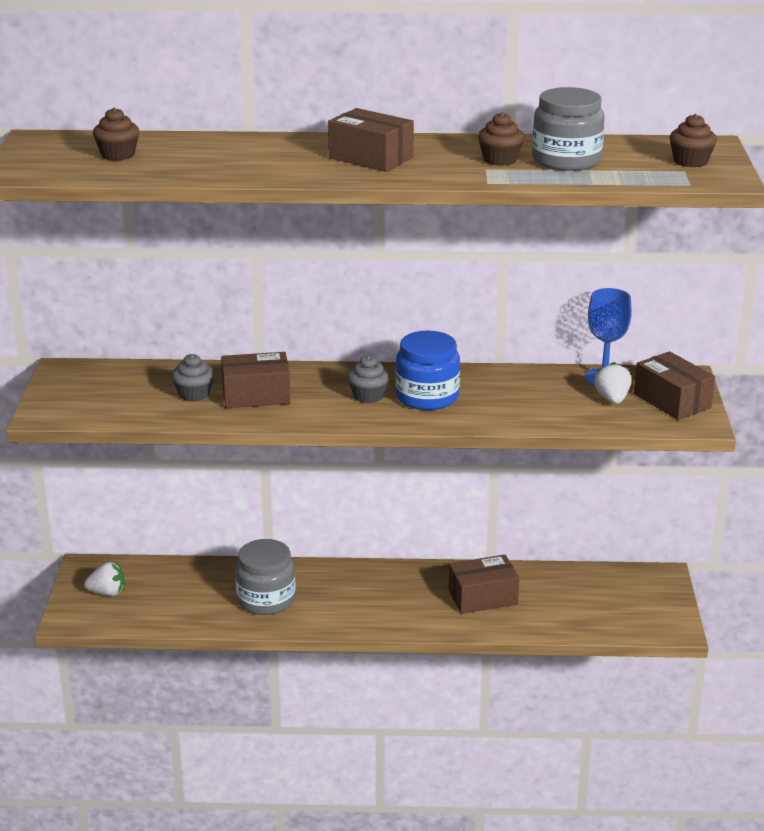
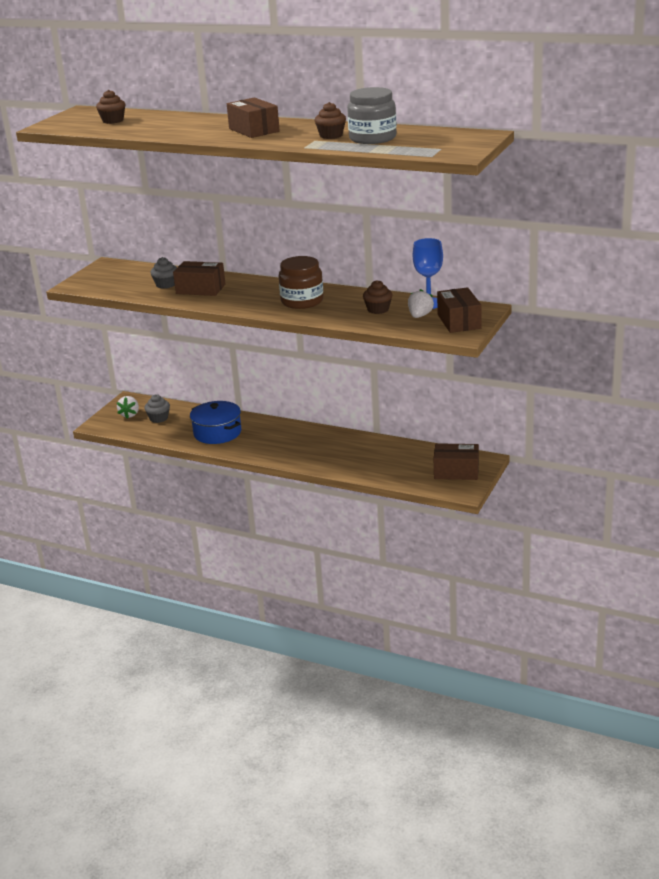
camera: 25 degrees right, 0 degrees up
(107, 592) = (130, 415): white strawberry -> white strawberry turned 75 degrees clockwise
(266, 599) = (217, 433): grey jar -> blue pot
(368, 395) = (267, 296): grey cupcake -> grey cupcake (158, 418)
(427, 397) = (302, 301): blue jar -> brown jar
(482, 597) = (352, 453): brown box -> brown box (456, 471)
(690, 161) = (453, 143): brown cupcake -> brown cupcake (378, 309)

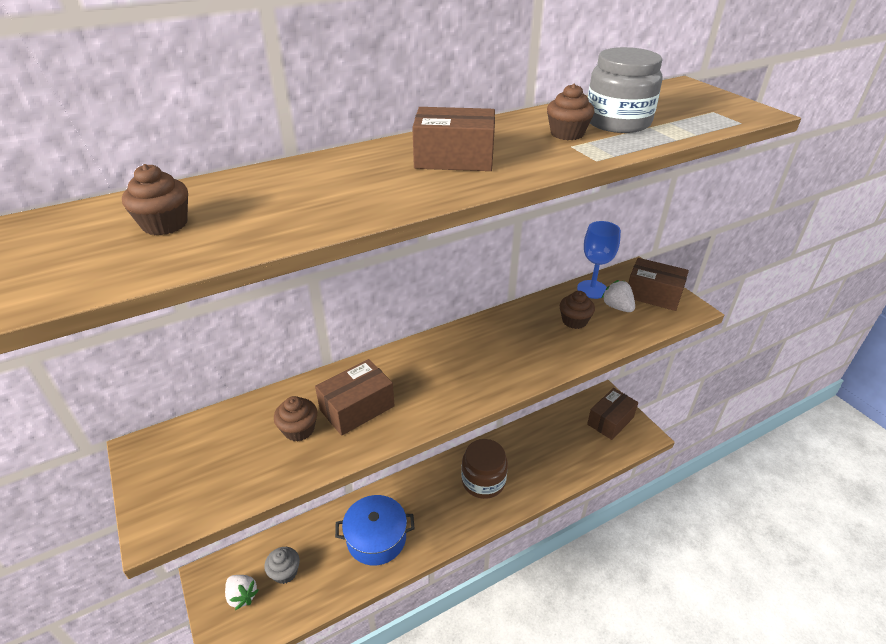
camera: 55 degrees left, 10 degrees up
(166, 284) = (299, 429): grey cupcake -> brown cupcake
(302, 301) = (494, 354): brown jar -> brown jar (483, 481)

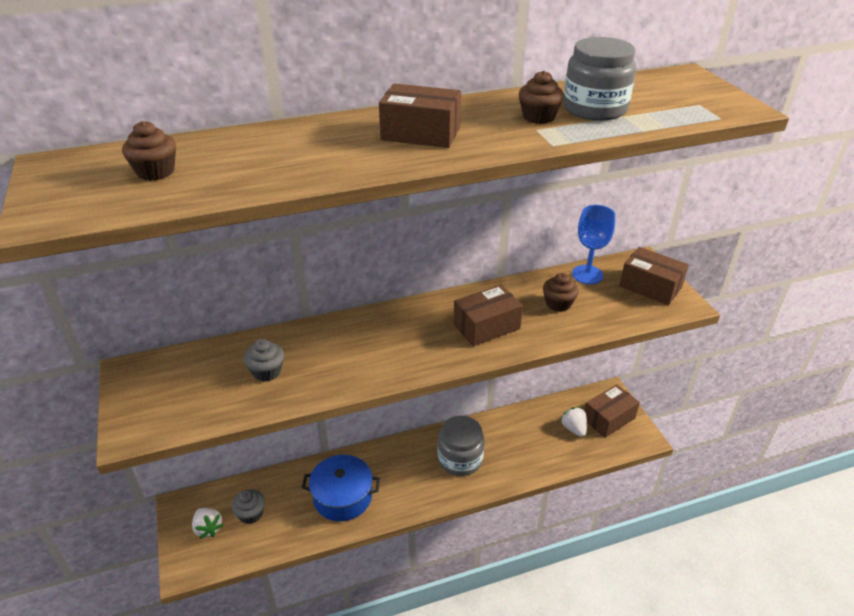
camera: 10 degrees right, 0 degrees up
(299, 429) = (267, 371): brown cupcake -> grey cupcake
(357, 408) = (323, 359): brown box -> brown box (486, 326)
(483, 481) = (460, 459): brown jar -> grey jar
(617, 307) = (607, 295): white strawberry -> white strawberry (573, 428)

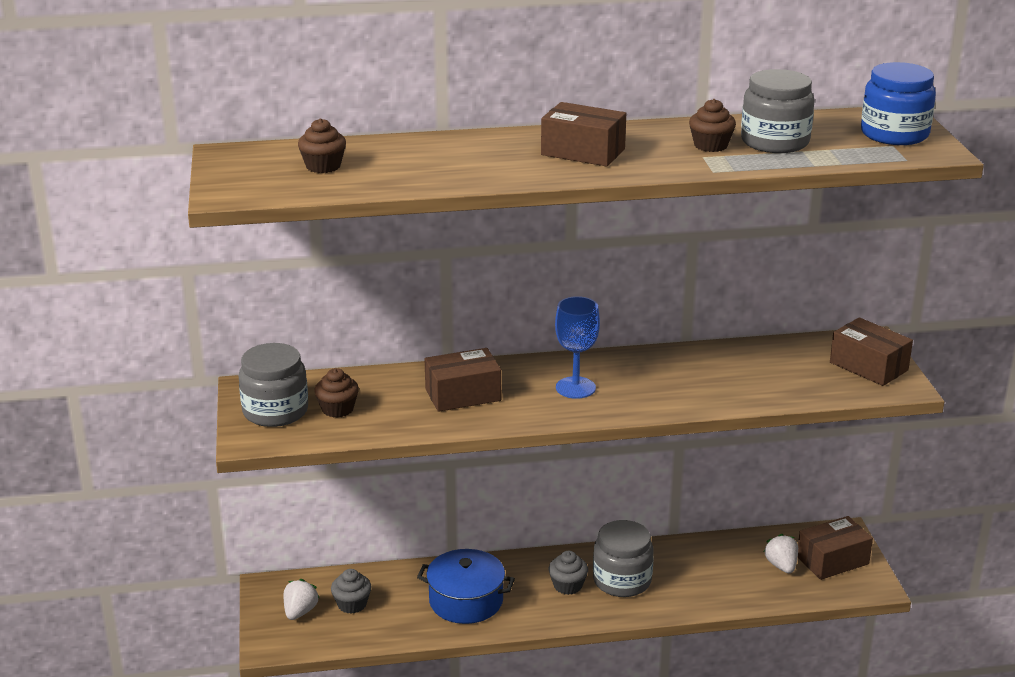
camera: 10 degrees right, 10 degrees down
(154, 396) = (275, 411): none -> grey jar
(208, 528) = (300, 612): white strawberry -> white strawberry turned 135 degrees counterclockwise
(267, 371) = (397, 402): grey cupcake -> grey cupcake (567, 585)
(486, 326) = (654, 386): brown box -> brown box (463, 395)
(558, 304) = (747, 372): brown cupcake -> brown cupcake (337, 409)
(587, 274) = (794, 348): blue goblet -> blue goblet (575, 388)
(694, 93) = (894, 134): none -> blue jar

